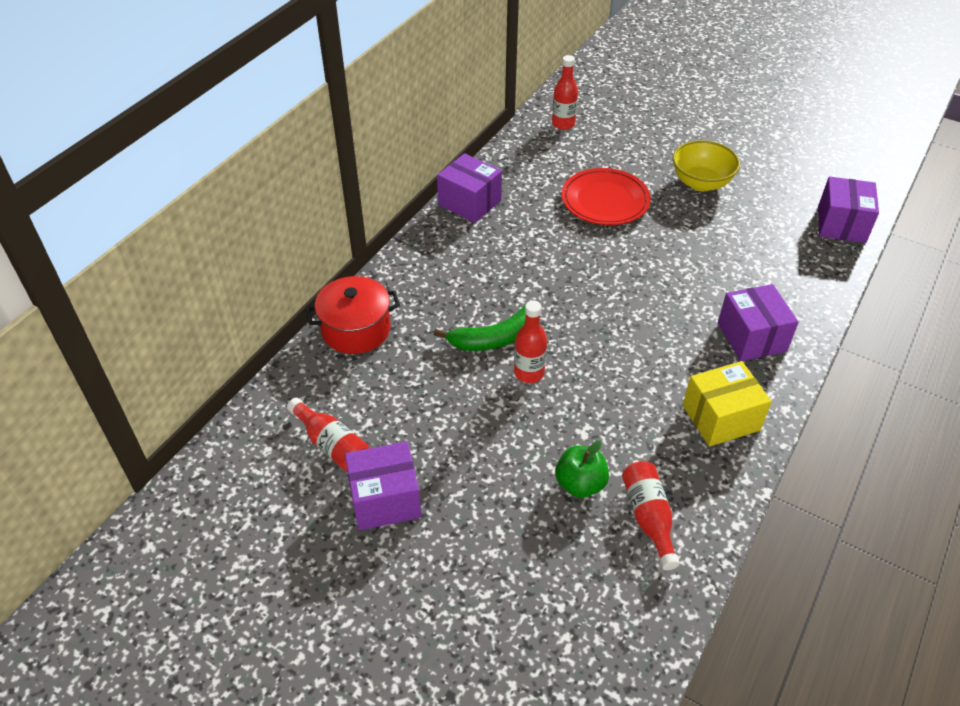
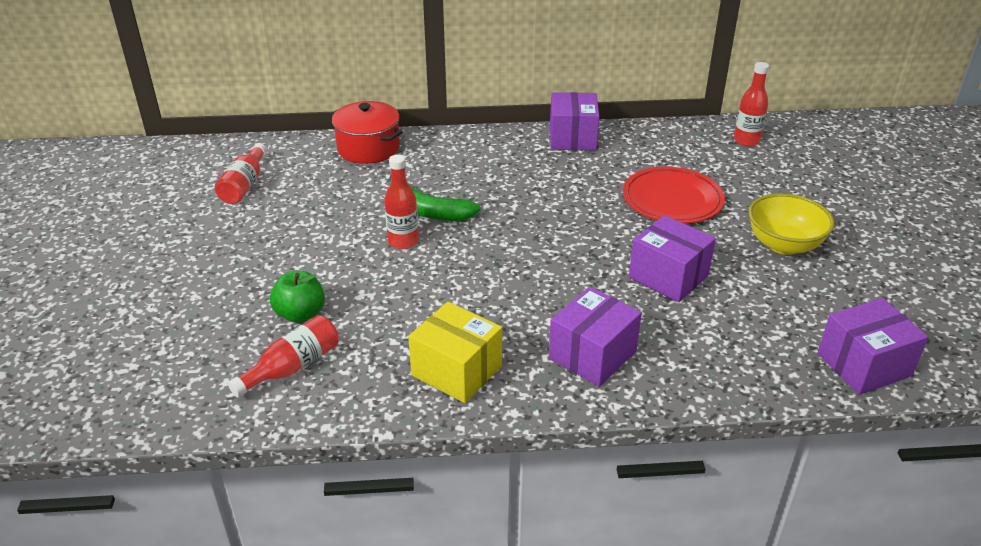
camera: 55 degrees right, 10 degrees down
(385, 499) = (210, 227): purple box -> purple box (668, 276)

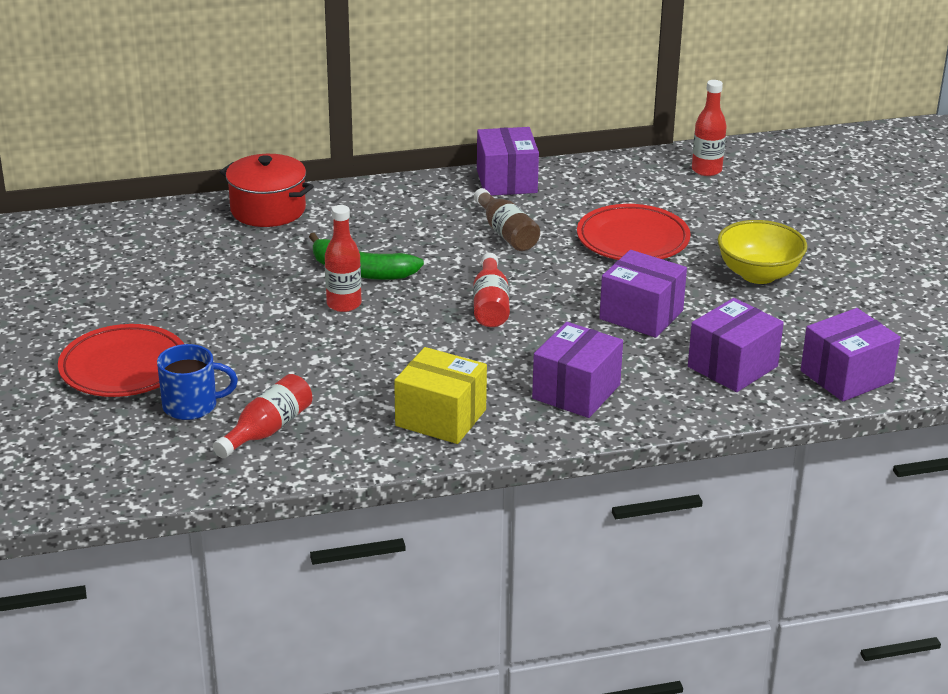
camera: 10 degrees left, 5 degrees down
(192, 287) = (123, 367): none -> red plate
(235, 333) = (192, 406): none -> blue mug
(245, 185) = (135, 260): red bottle -> red bottle (490, 305)
(300, 314) = (256, 382): green apple -> none
(561, 185) = (506, 233): none -> brown bottle
(749, 341) = (732, 366): none -> purple box

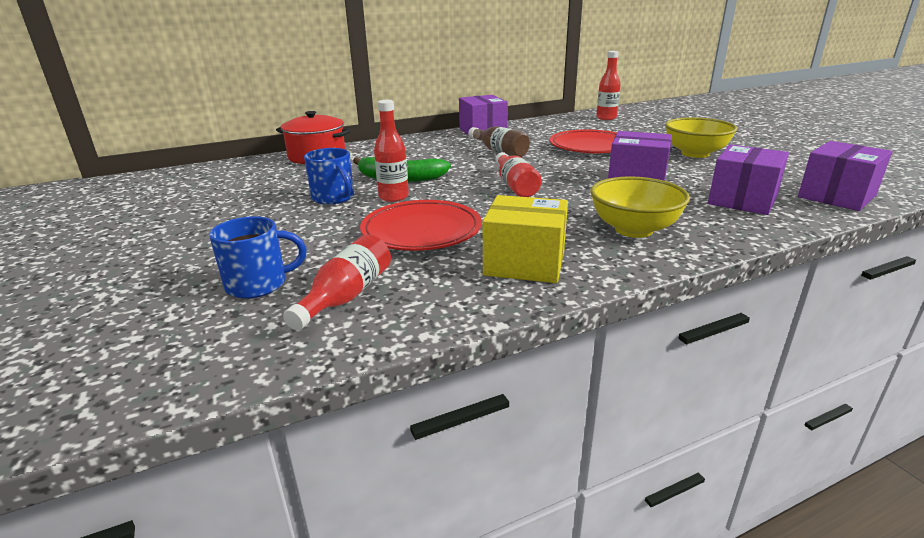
camera: 10 degrees left, 5 degrees down
(123, 367) = (185, 260): red plate -> red plate (421, 231)
(276, 296) = (334, 198): none -> blue mug
(576, 392) = (633, 229): purple box -> yellow bowl

